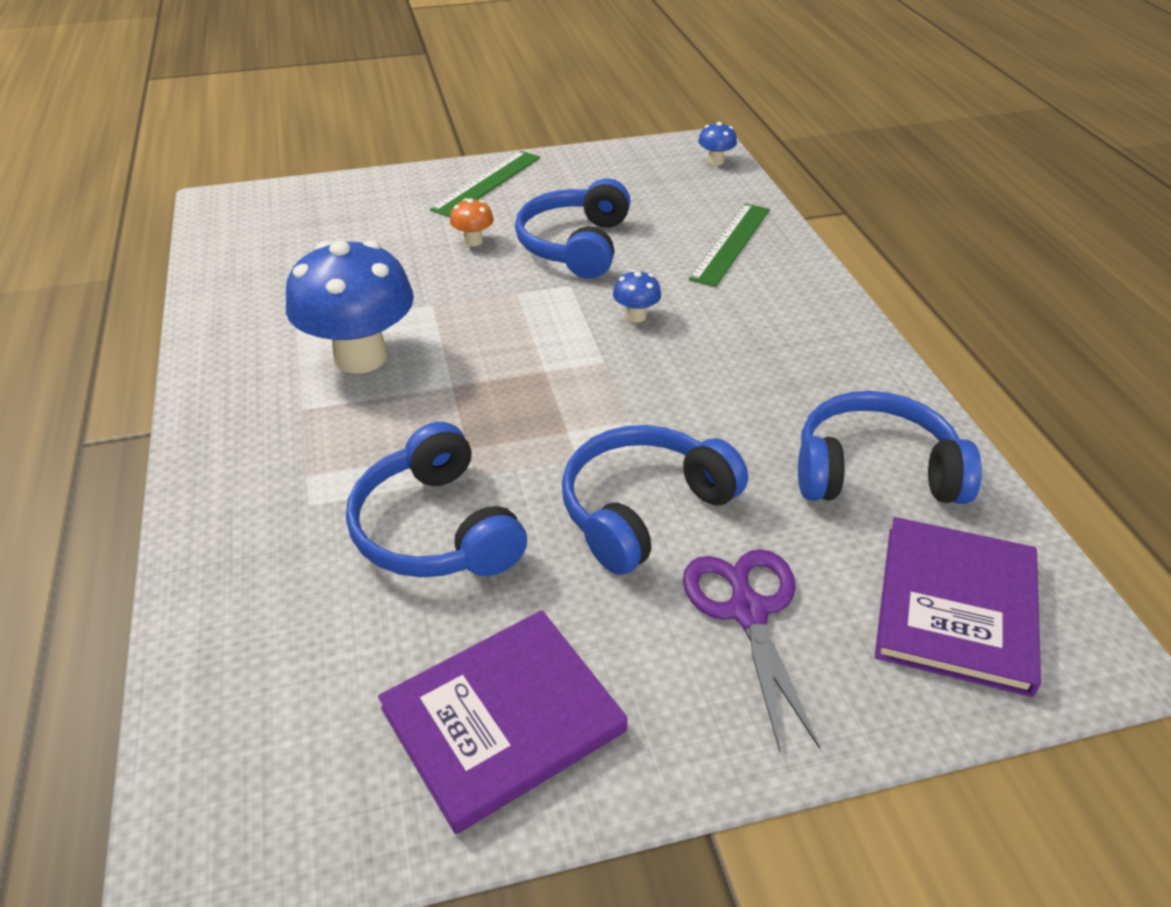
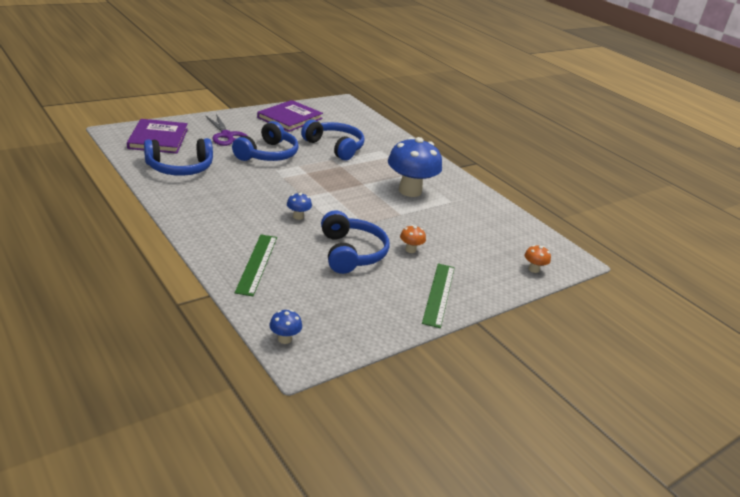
camera: 155 degrees right, 10 degrees down
(306, 197) = (533, 269): none -> orange mushroom

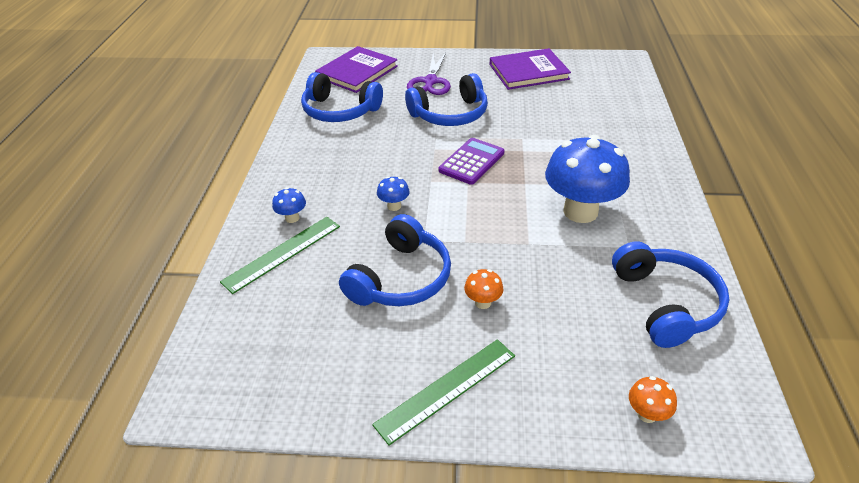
camera: 45 degrees right, 10 degrees up
(284, 339) = (199, 366): blue mushroom -> blue mushroom (292, 218)
(317, 179) = (472, 162): none -> purple calculator
(335, 147) = (543, 122): blue headphones -> blue headphones (665, 303)

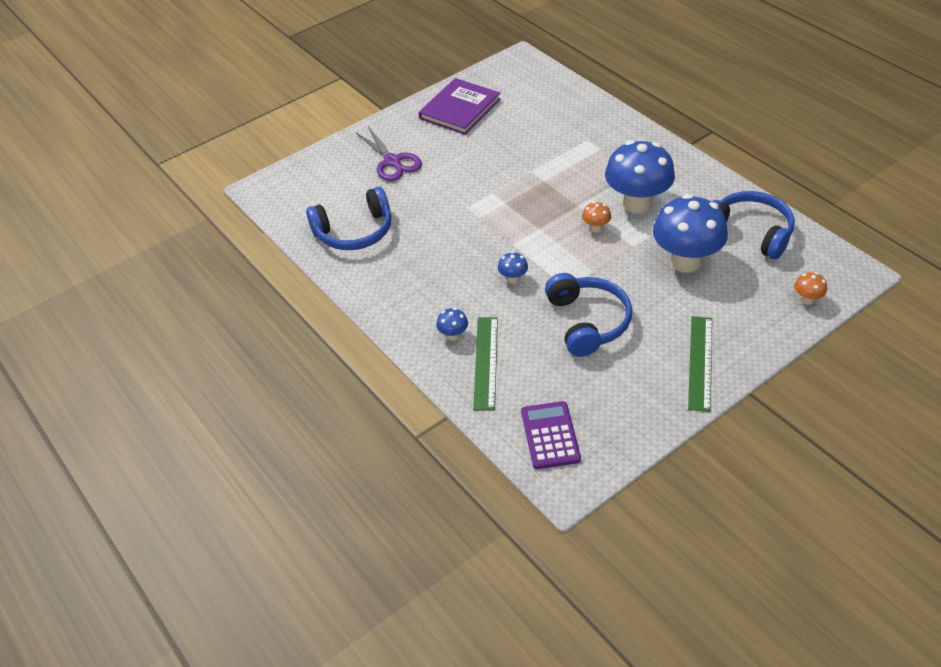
camera: 40 degrees left, 5 degrees up
(357, 72) = (313, 188): purple book -> none
(450, 114) = (450, 182): blue headphones -> none
(472, 162) = (520, 211): purple calculator -> purple calculator (550, 435)
(483, 302) = (655, 301): orange mushroom -> orange mushroom (596, 228)
(560, 287) = (685, 261): none -> blue mushroom

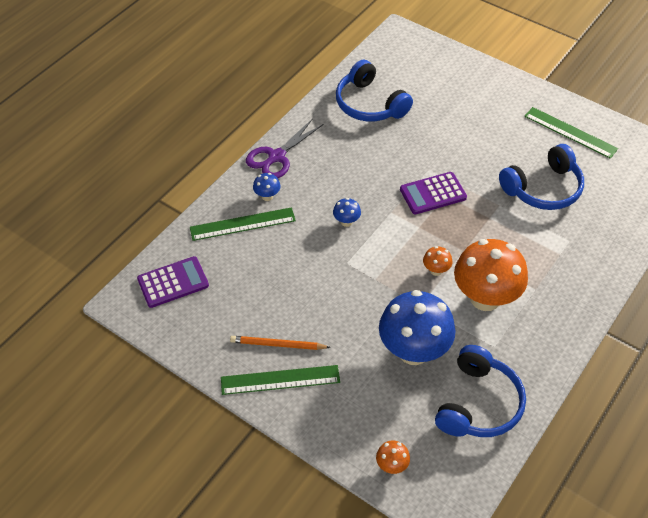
camera: 70 degrees right, 5 degrees up
(392, 161) = (470, 104): purple scissors -> purple scissors (276, 157)
(460, 109) = (570, 132): purple book -> green ruler
(499, 211) = (433, 193): none -> purple calculator
(587, 322) = (308, 285): blue headphones -> blue headphones (543, 188)
(637, 204) = (485, 298): blue mushroom -> orange mushroom
(657, 358) = (277, 345): none -> orange pencil

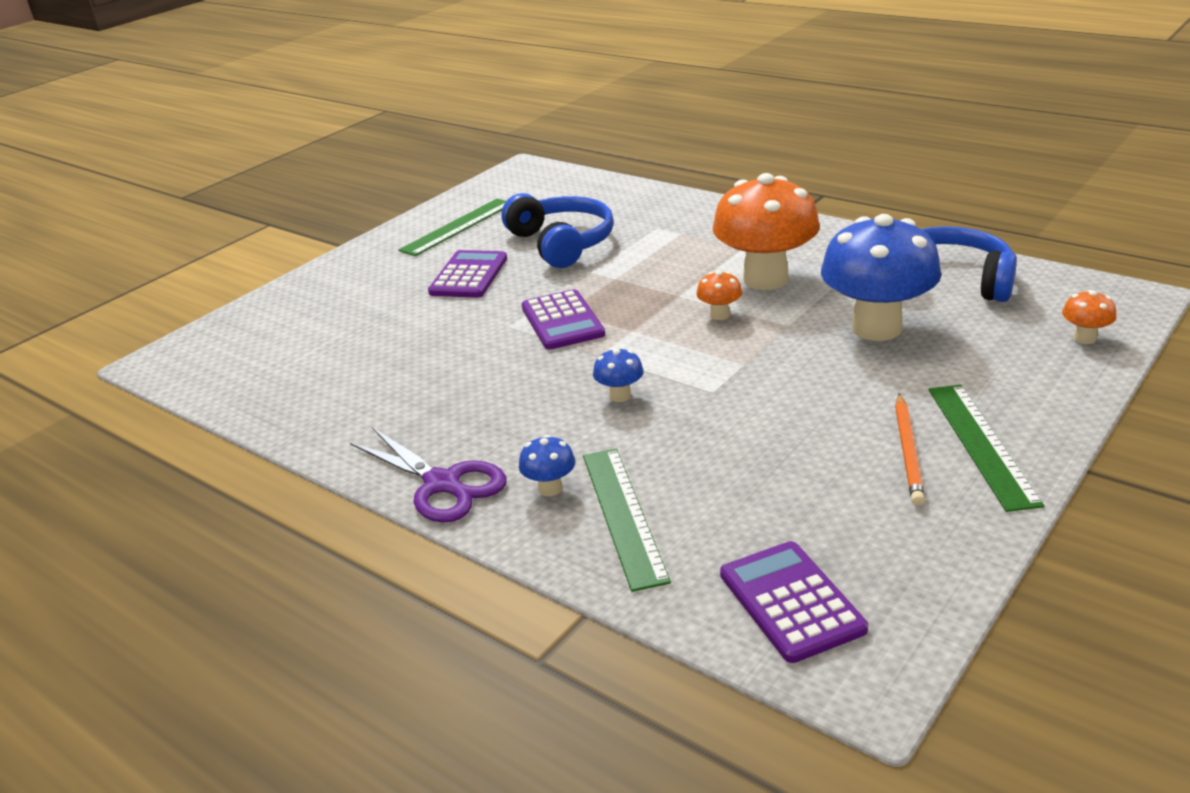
camera: 85 degrees left, 20 degrees down
(369, 104) = (334, 385): blue headphones -> none
(495, 145) = (469, 275): none -> purple calculator

